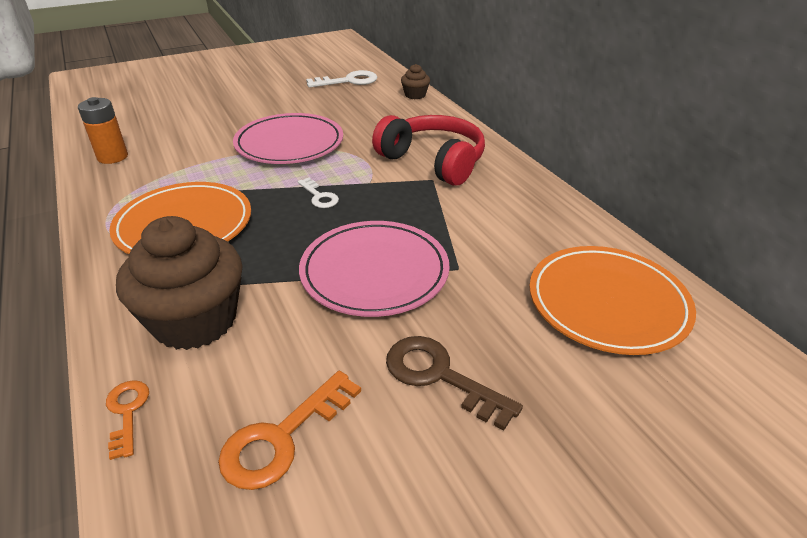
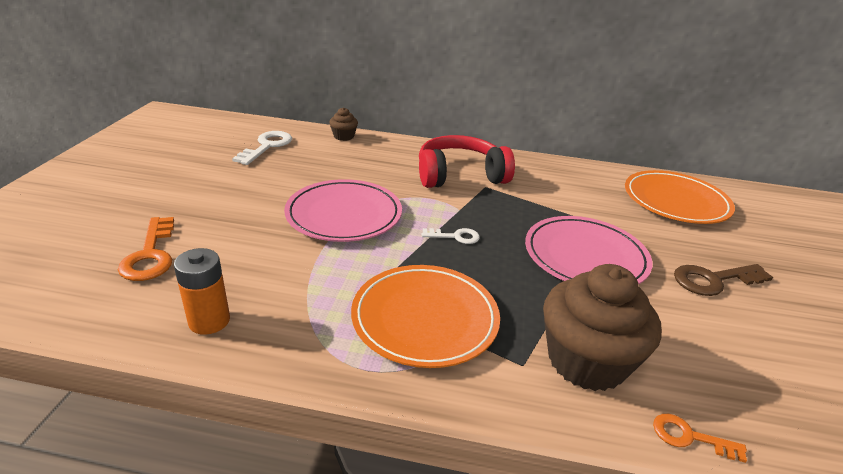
camera: 55 degrees left, 5 degrees down
(282, 437) = (748, 364): orange key -> orange key (150, 255)

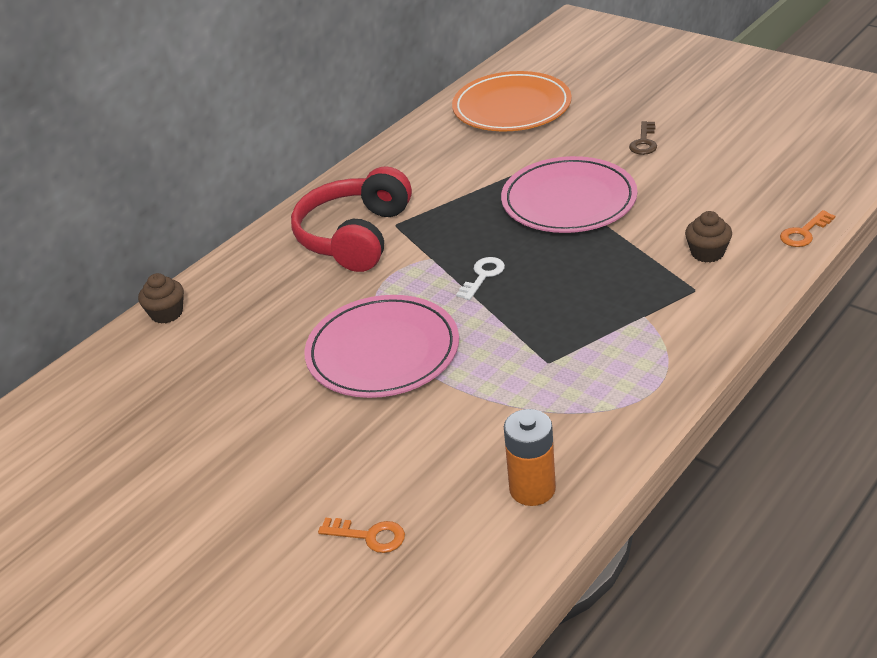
camera: 55 degrees left, 5 degrees up
(150, 255) = (369, 536): orange key -> orange key, size x0.60
(267, 146) = (137, 396): white key -> none
(425, 318) = (607, 332): orange plate -> none
(586, 361) = (707, 253): brown cupcake -> brown cupcake, size x0.45
(713, 280) = (644, 142): brown key -> brown key, size x0.60

